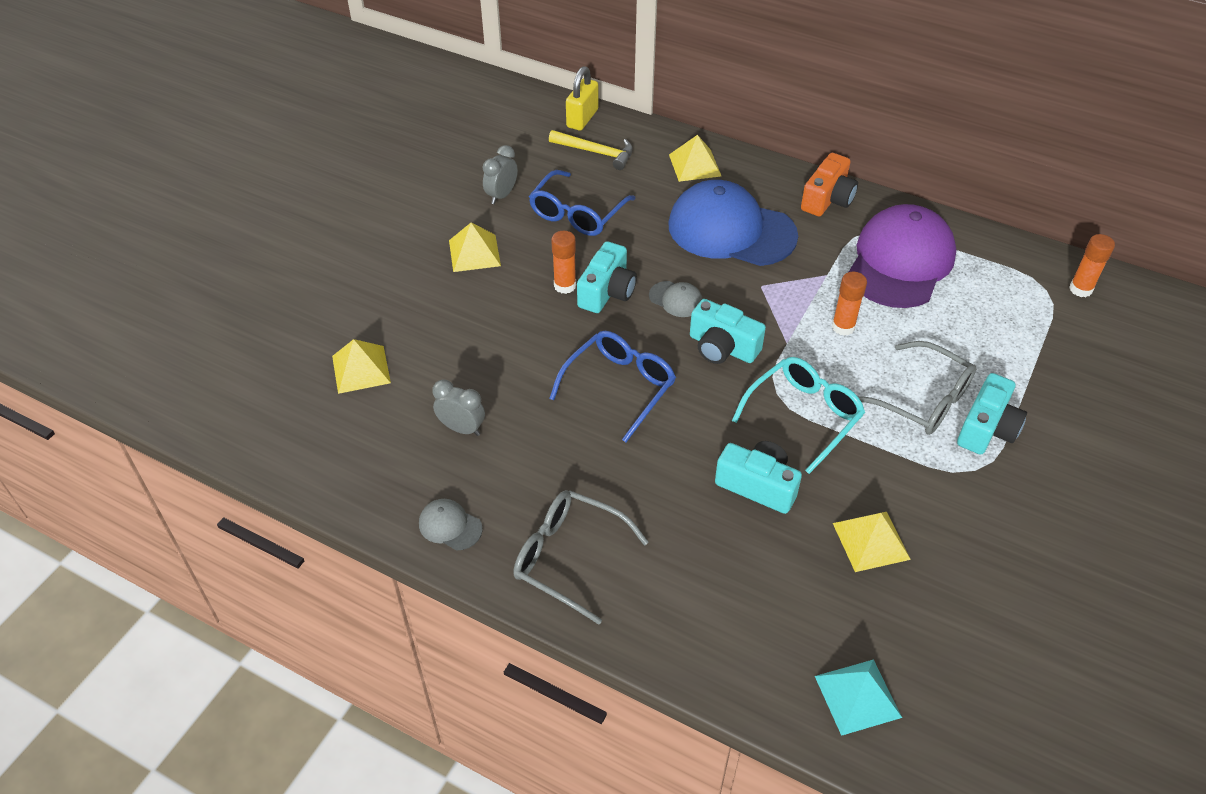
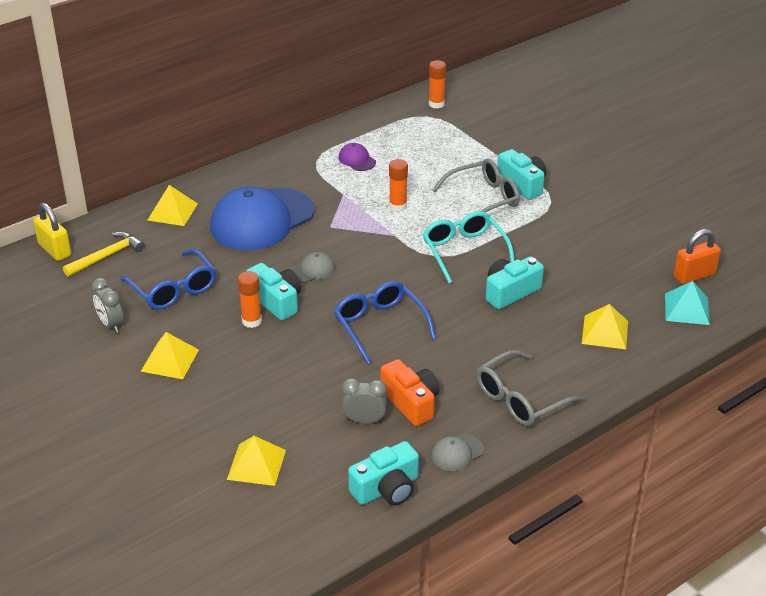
camera: 65 degrees left, 10 degrees down
(462, 428) = (364, 421): grey clock -> grey clock turned 45 degrees clockwise
(722, 347) = (377, 265): turquoise camera -> turquoise camera (386, 489)
(828, 199) = (268, 165): orange camera -> orange camera (411, 402)
(871, 541) = (580, 262): yellow pyramid -> yellow pyramid (605, 332)
(900, 262) = (357, 160): purple cap -> purple cap, size x0.41
(940, 686) = (694, 275): none -> orange padlock

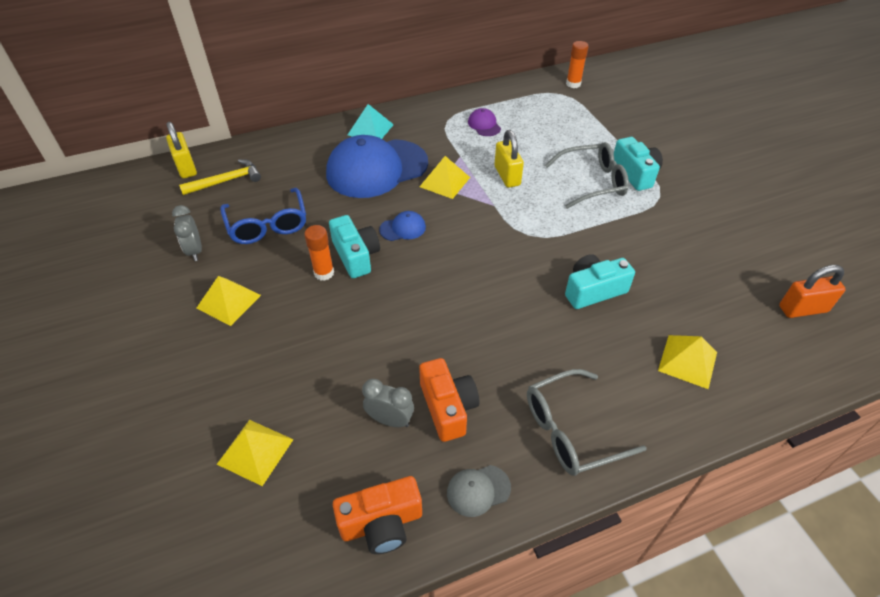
camera: 15 degrees right, 10 degrees up
(172, 212) = (302, 148): yellow pyramid -> yellow pyramid (444, 182)
(312, 270) = (403, 228): grey cap -> blue cap
(379, 326) = (446, 303): blue glasses -> none
(386, 489) = (381, 523): turquoise camera -> orange camera
(398, 206) = (507, 176): orange glue stick -> yellow padlock
(464, 251) = (558, 235): turquoise glasses -> none
(686, 309) = (788, 350): turquoise pyramid -> turquoise pyramid (370, 129)

